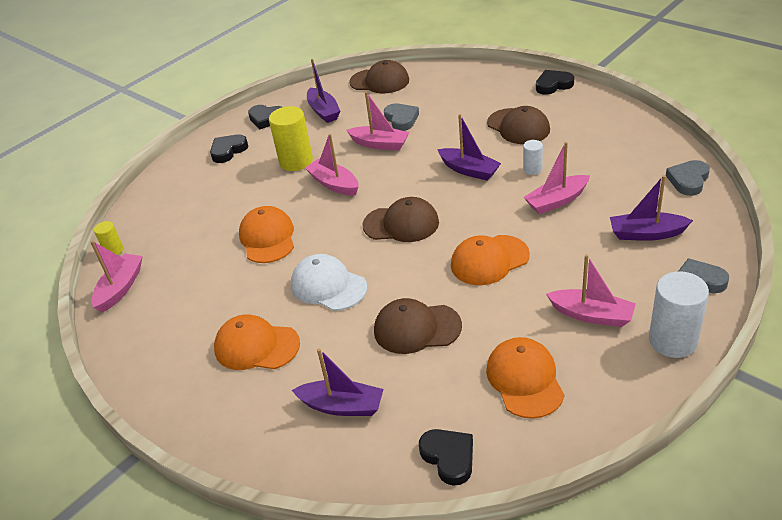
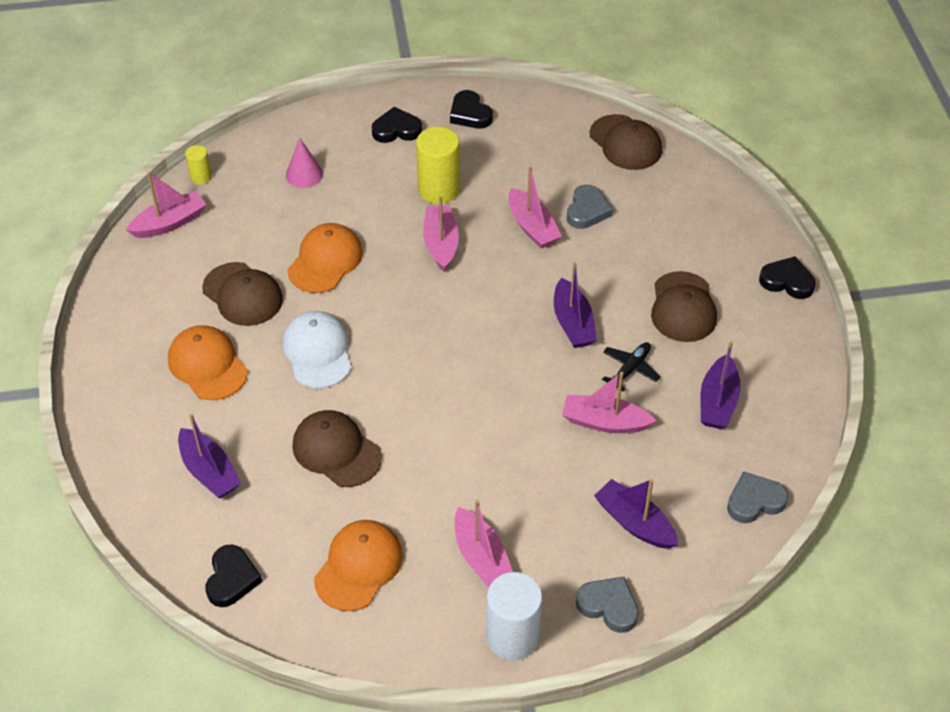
camera: 35 degrees right, 10 degrees up
(192, 206) = (304, 174): none -> pink cone
(323, 111) = (529, 143): purple boat -> purple boat (717, 401)
(401, 224) = (445, 335): brown cap -> brown cap (243, 294)
(489, 260) = (469, 435): orange cap -> none
(532, 169) = (630, 369): white cylinder -> black plane

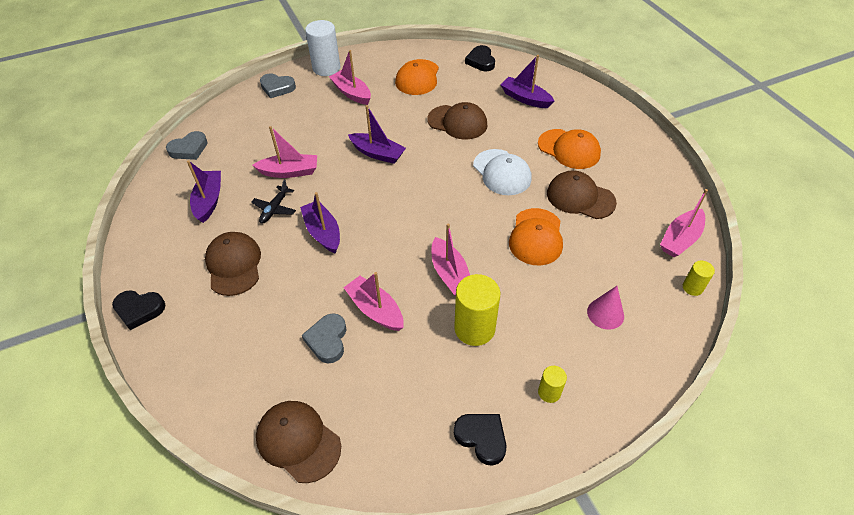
camera: 165 degrees right, 0 degrees up
(396, 130) = (549, 392): black heart -> yellow cylinder
(634, 522) = (265, 124): purple boat -> purple boat (377, 153)

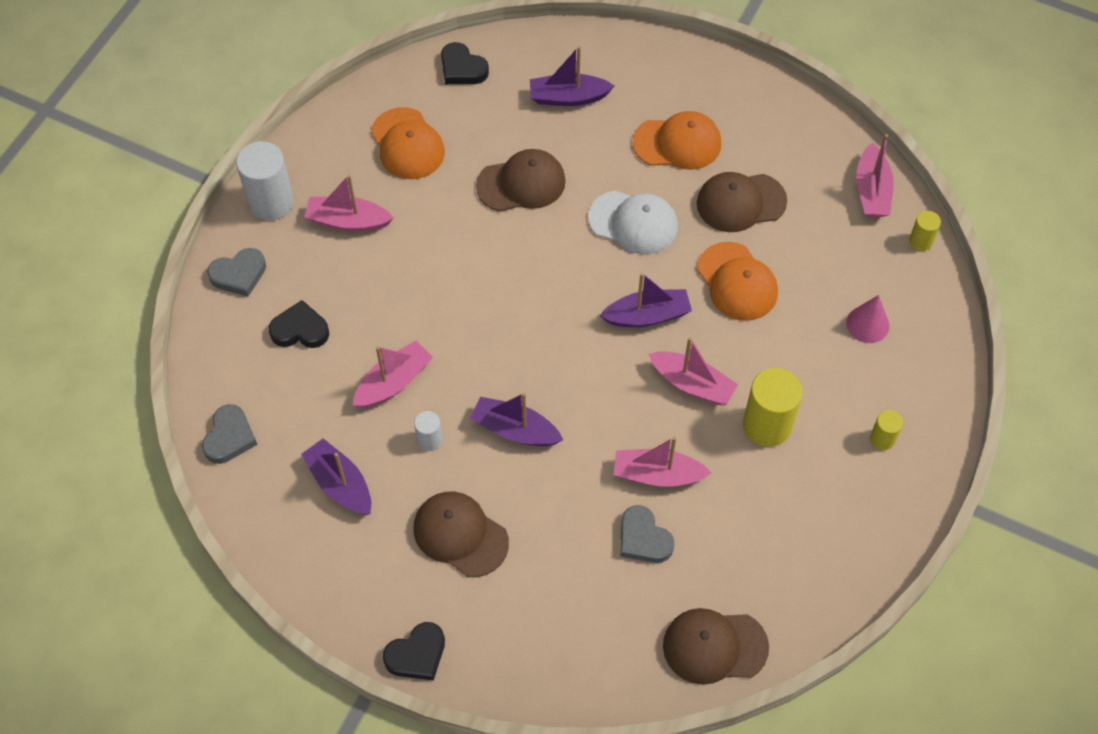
camera: 40 degrees left, 10 degrees up
(275, 209) = (429, 440): black plane -> white cylinder
(377, 153) = (471, 289): purple boat -> purple boat (647, 316)
(482, 438) = (863, 522): black heart -> black heart (300, 330)

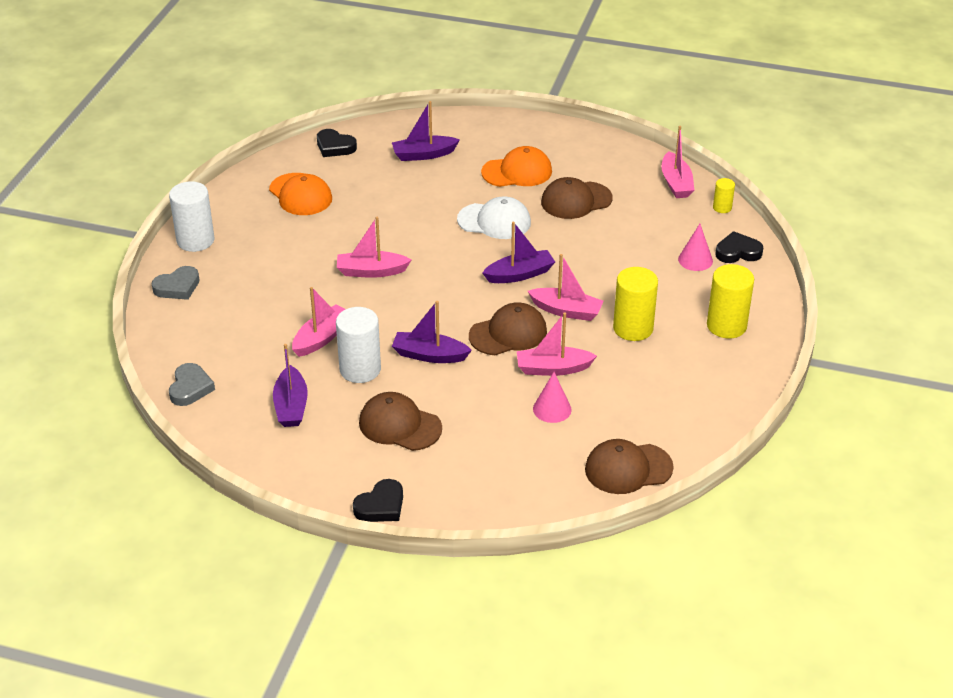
camera: 10 degrees left, 20 degrees down
(300, 330) = (236, 315): black heart -> black heart (737, 252)
(340, 484) = (291, 406): purple boat -> purple boat turned 135 degrees counterclockwise
(348, 221) = (262, 245): pink boat -> pink boat (371, 271)
(429, 440) = (360, 369): white cylinder -> white cylinder, size x1.94
(521, 183) = (398, 208): brown cap -> brown cap (508, 333)
(643, 538) = (552, 409): grey heart -> pink cone
(737, 282) = (586, 247): orange cap -> none
(882, 439) = (726, 326): yellow cylinder -> yellow cylinder, size x1.94

